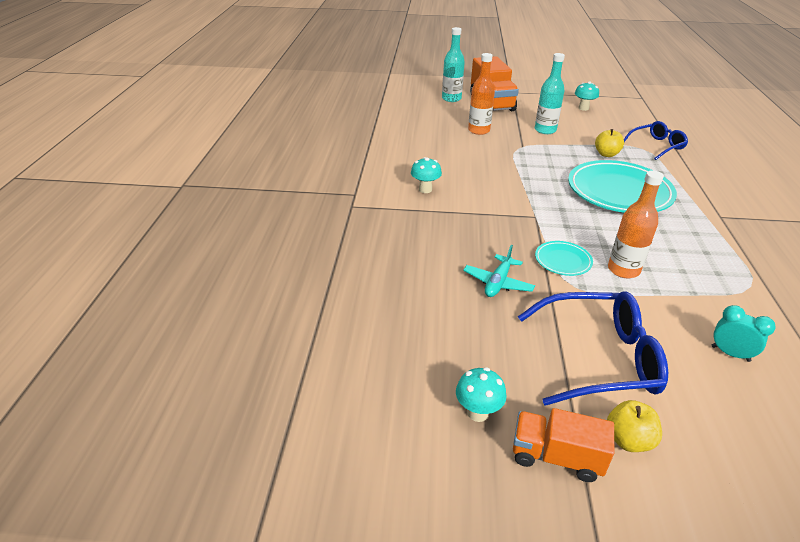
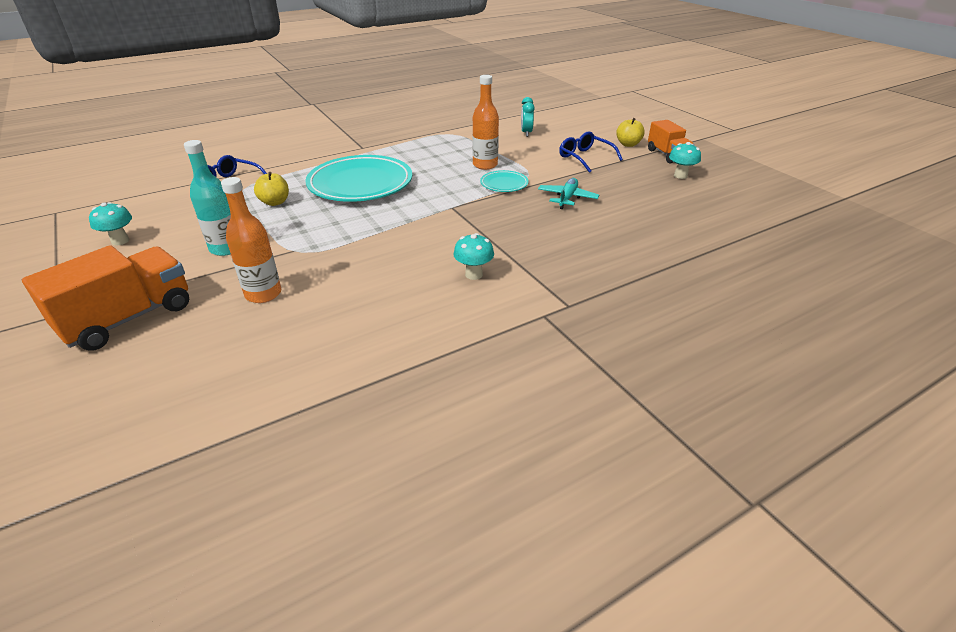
camera: 125 degrees left, 0 degrees up
(451, 99) = (121, 368): turquoise bottle -> none
(498, 283) = (567, 198): turquoise plane -> turquoise plane turned 60 degrees counterclockwise
(599, 358) = (585, 158): blue glasses -> blue glasses, size x0.62

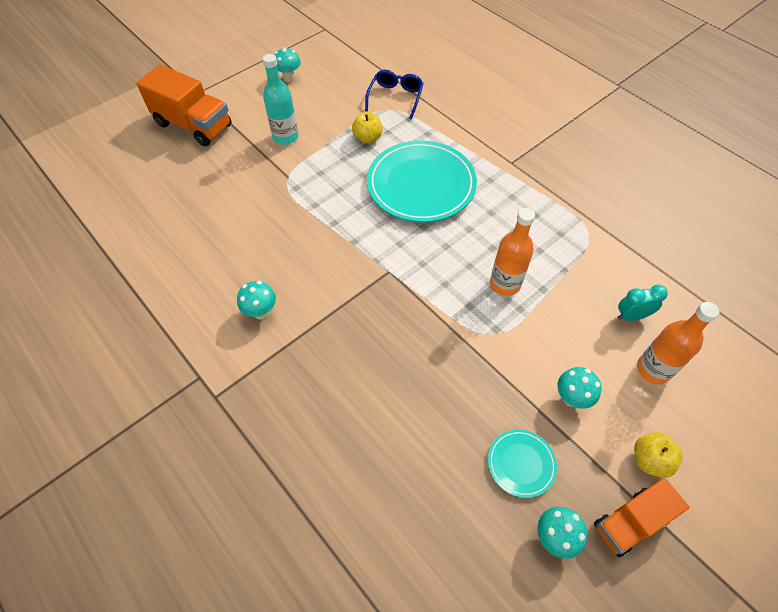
camera: 80 degrees right, 20 degrees up
(263, 294) = (224, 181): orange bottle -> orange bottle (653, 369)
(504, 184) = (458, 311): turquoise plate -> turquoise plate (521, 464)
(567, 198) = (438, 382): turquoise plane -> none
(585, 158) = (571, 398): blue glasses -> turquoise mushroom

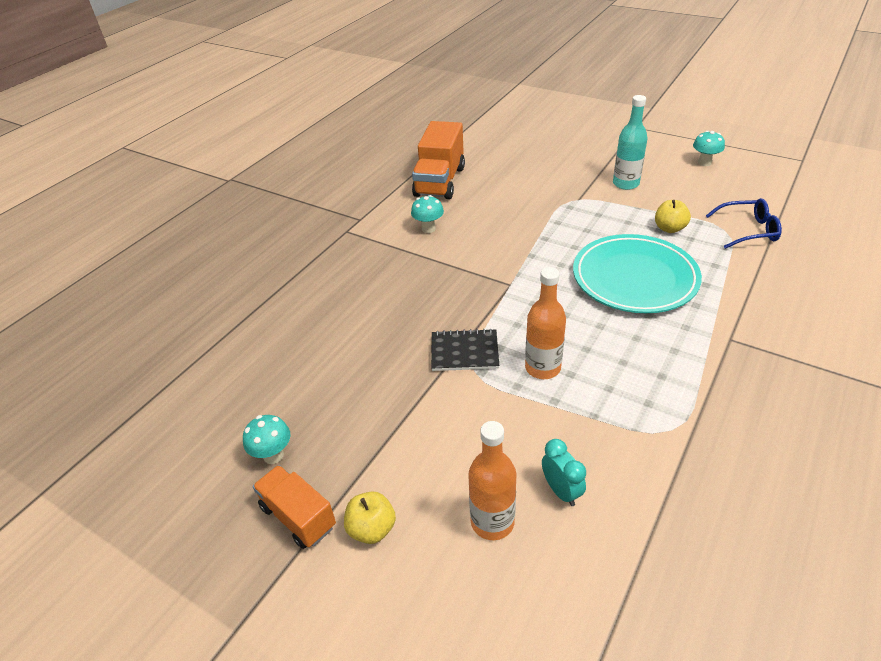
camera: 75 degrees right, 15 degrees down
(193, 125) = (597, 138): orange truck -> orange truck (440, 182)
(466, 334) = (464, 352): none -> black notebook
(521, 464) = (339, 418): turquoise plate -> none
(571, 398) = (424, 447): turquoise mushroom -> none

